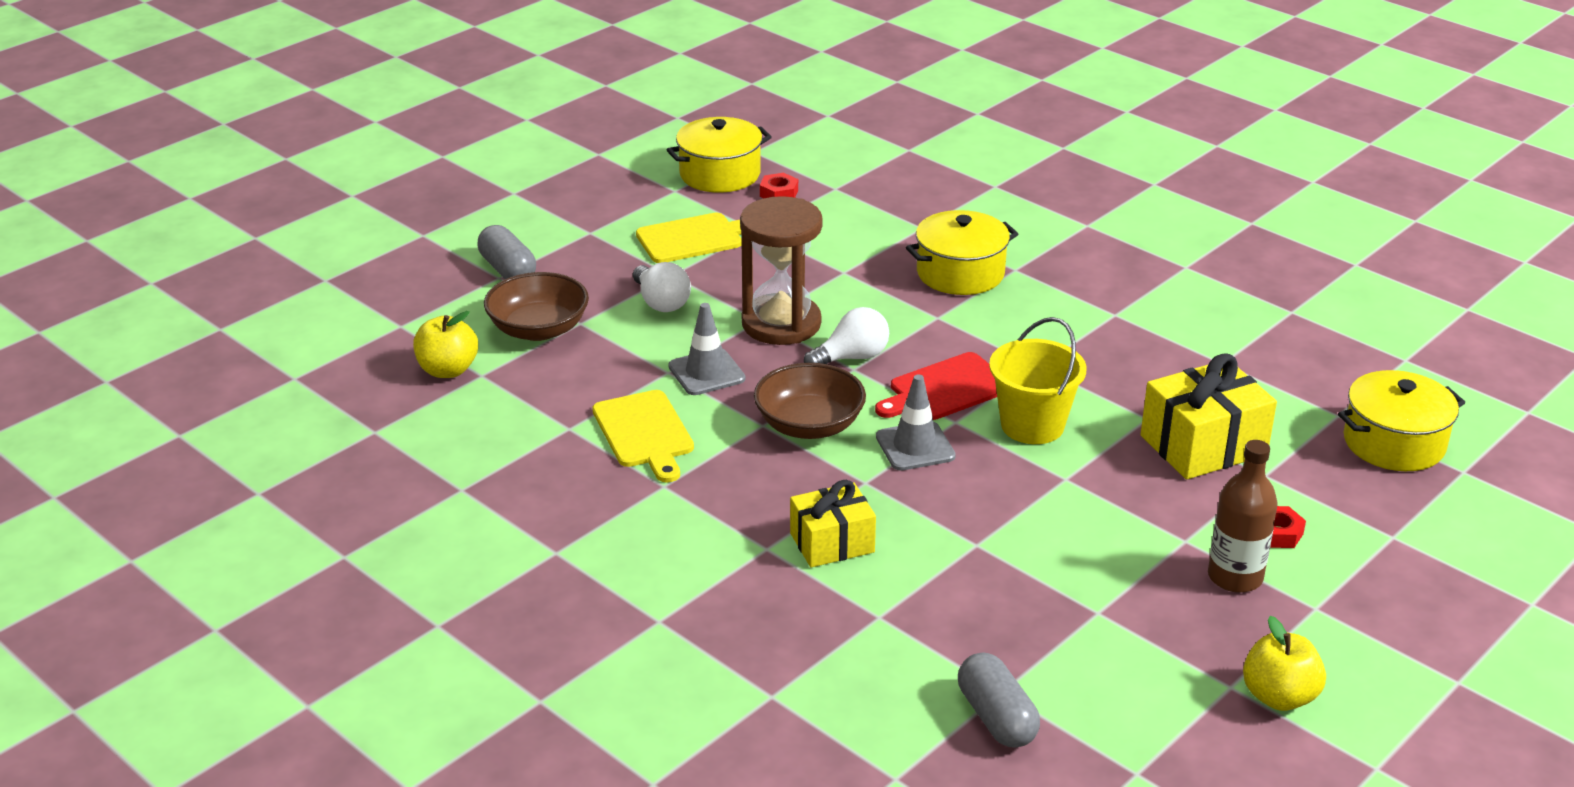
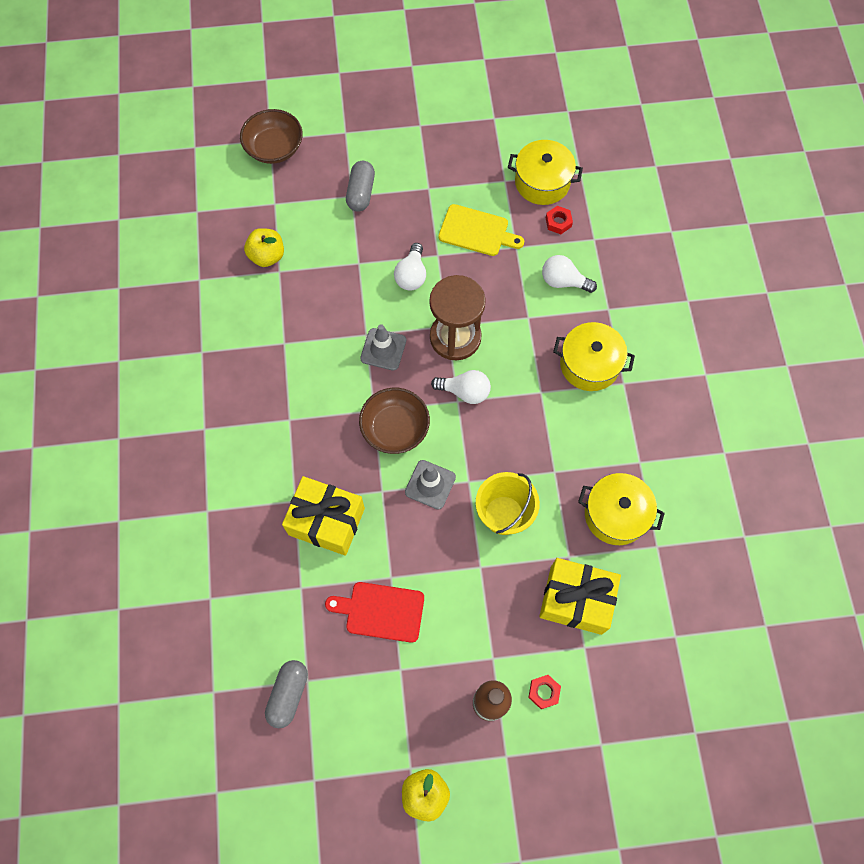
camera: 40 degrees right, 35 degrees up
(538, 329) = (334, 254): brown bowl -> brown bowl (274, 148)
(644, 433) = (314, 374): yellow cutting board -> none
(832, 543) = (326, 521): yellow gift -> yellow gift, size x1.51
(845, 230) = (563, 281): none -> white light bulb
(945, 389) = (488, 453): red cutting board -> red cutting board (381, 611)
(1394, 443) = (681, 681): yellow pot -> yellow pot (615, 514)

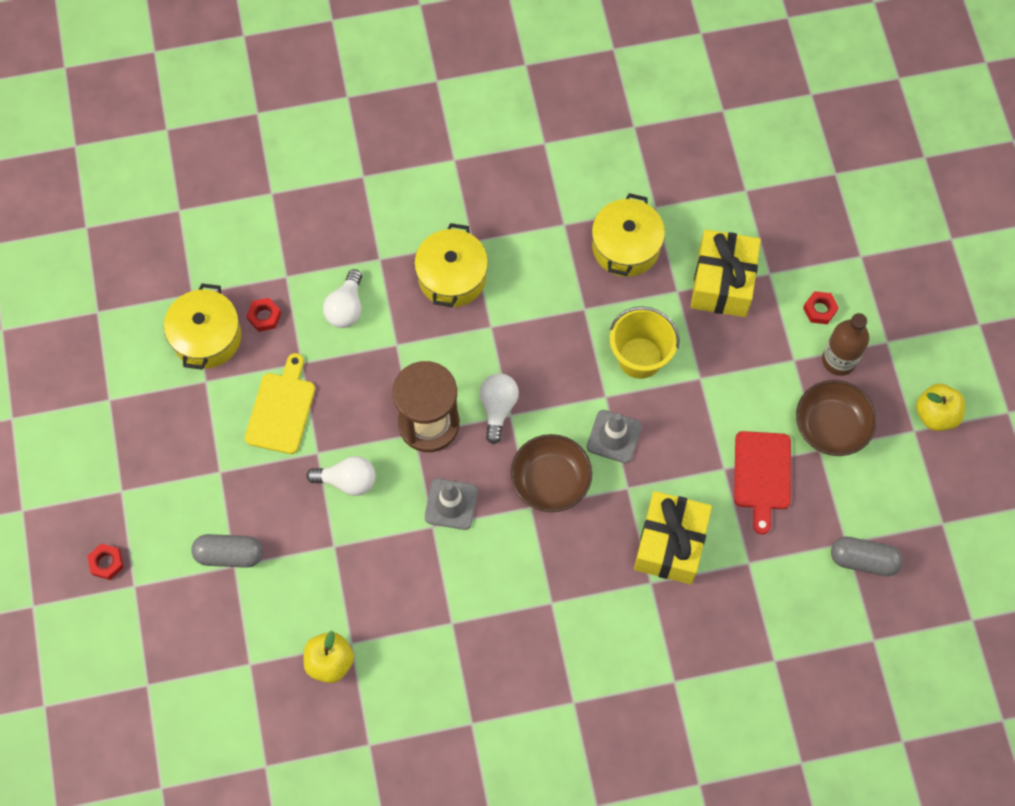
camera: 95 degrees left, 0 degrees up
(274, 148) = (161, 677): brown bowl -> brown bowl (831, 426)
(365, 116) = (106, 563): none -> red nut

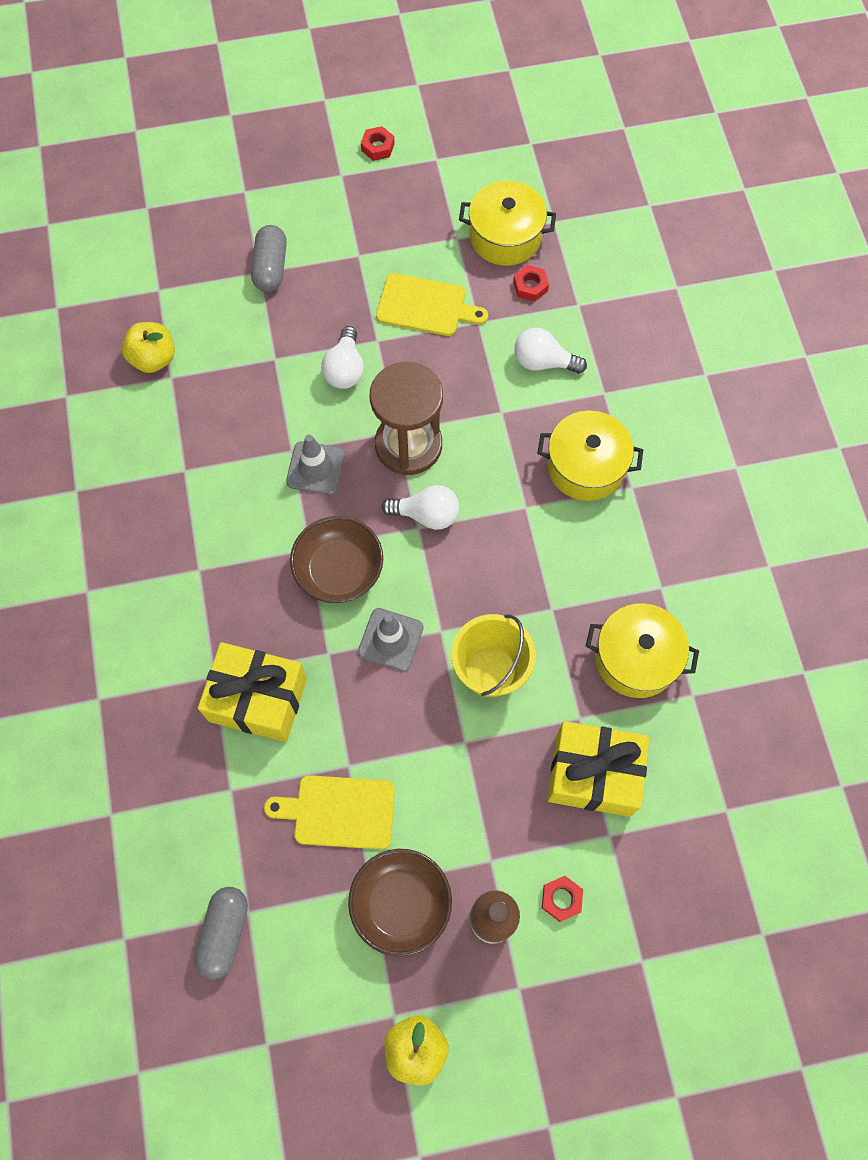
camera: 90 degrees right, 0 degrees up
(106, 563) = (268, 168): red nut -> red nut (377, 147)
(762, 475) = (338, 811): red cutting board -> yellow cutting board

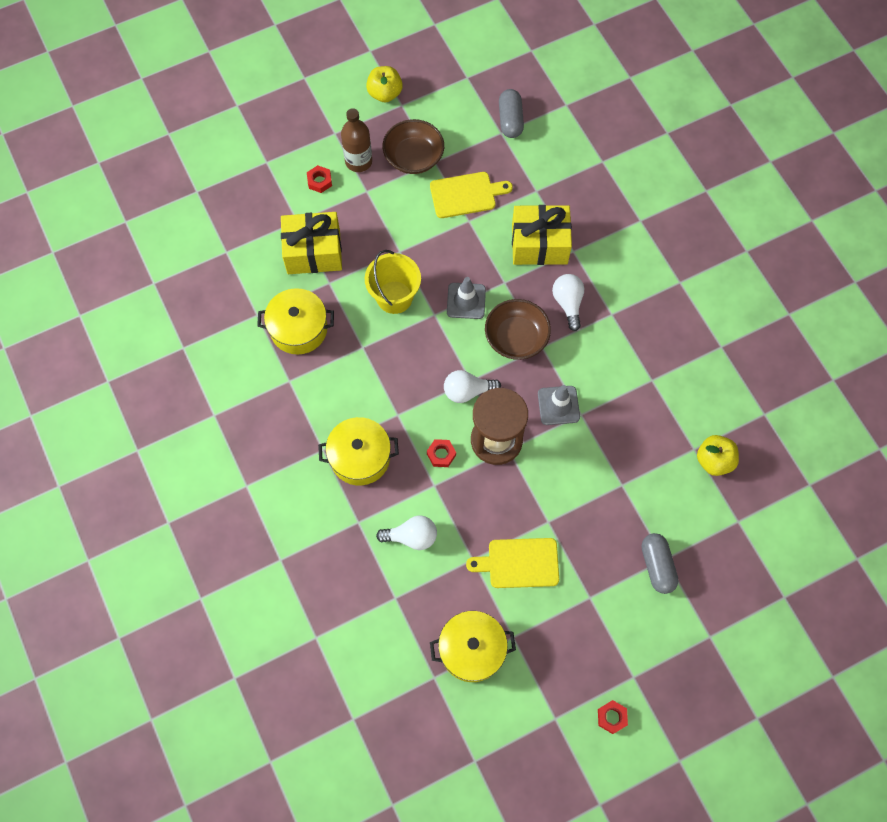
camera: 165 degrees right, 0 degrees up
(345, 369) = (564, 490): white light bulb -> white light bulb (568, 303)
(530, 286) = (438, 605): red nut -> red nut (441, 454)

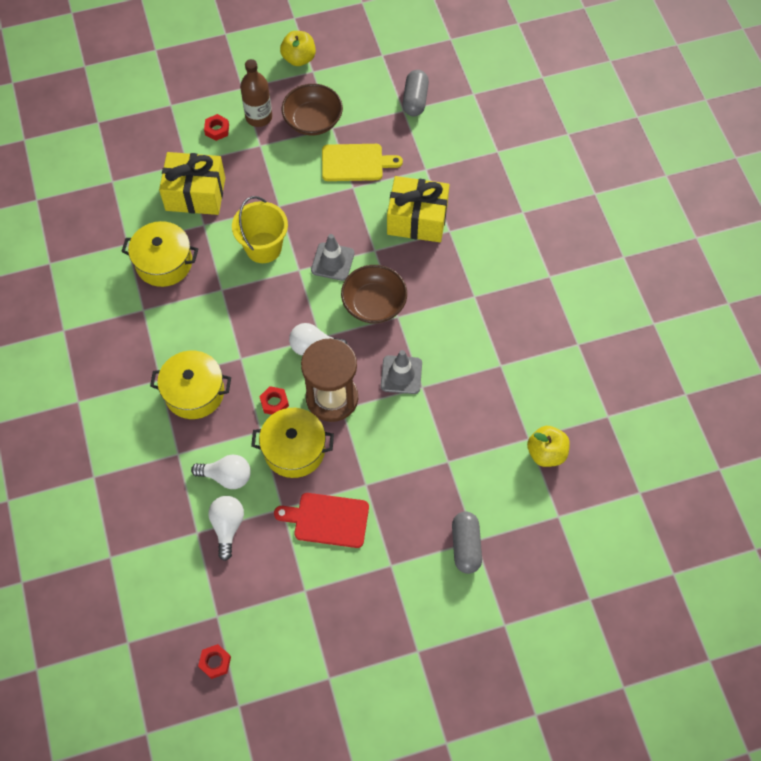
camera: 10 degrees right, 5 degrees down
(472, 650) = (261, 596): yellow pot -> yellow pot (294, 450)
(519, 563) = (327, 520): yellow cutting board -> red cutting board
(568, 303) = (433, 279): white light bulb -> white light bulb (227, 526)
(611, 717) = (386, 687): red nut -> red nut (215, 662)

